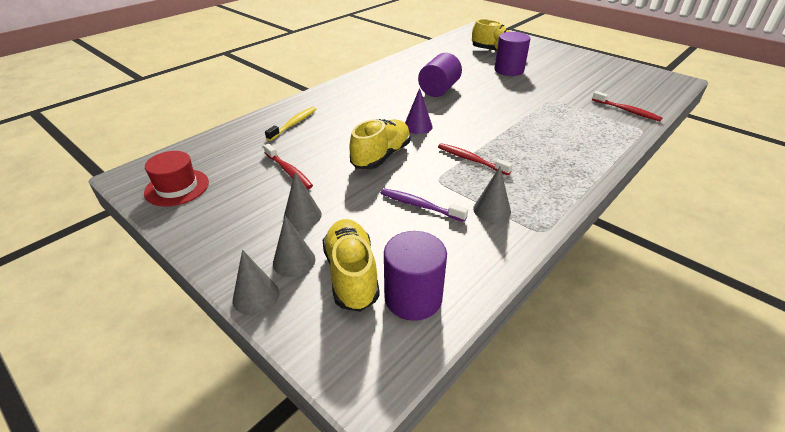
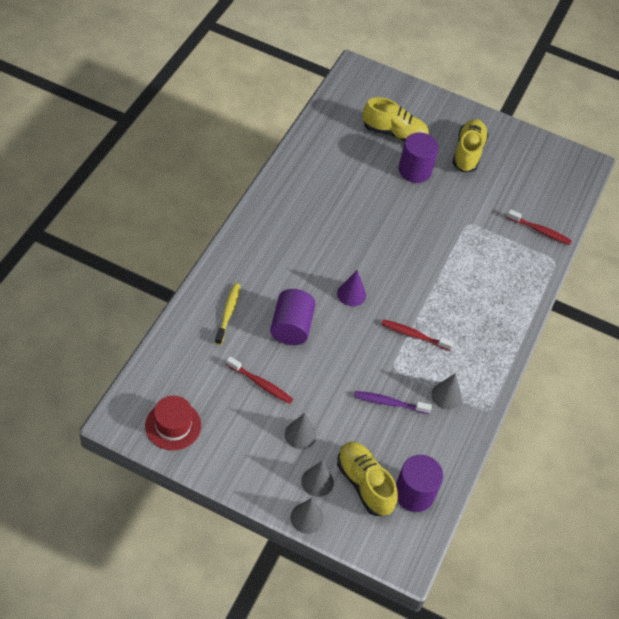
camera: 25 degrees left, 15 degrees up
(381, 156) = (334, 346): yellow shoe -> yellow shoe (468, 153)
(439, 89) = (351, 223): purple cylinder -> purple cylinder (291, 327)

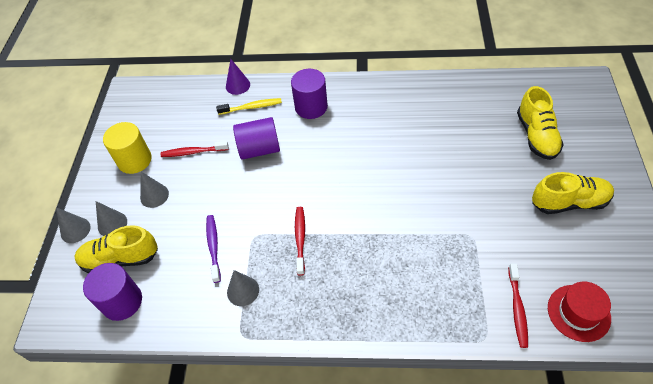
camera: 80 degrees right, 0 degrees up
(173, 425) = (134, 118): red hat -> red hat (578, 313)
(240, 440) = (134, 160): none -> yellow cylinder
(260, 384) = (193, 152): red toothbrush -> red toothbrush turned 75 degrees clockwise
(351, 294) = (319, 175): purple cone -> purple cone (237, 85)
(364, 484) = (120, 259): yellow shoe -> yellow shoe turned 135 degrees counterclockwise
(414, 170) = (504, 168): purple cylinder -> purple cylinder (311, 107)

